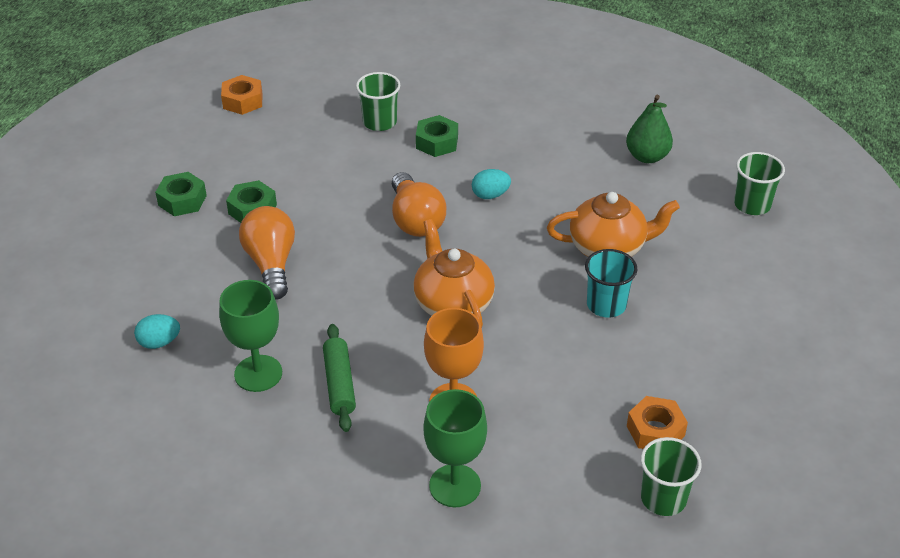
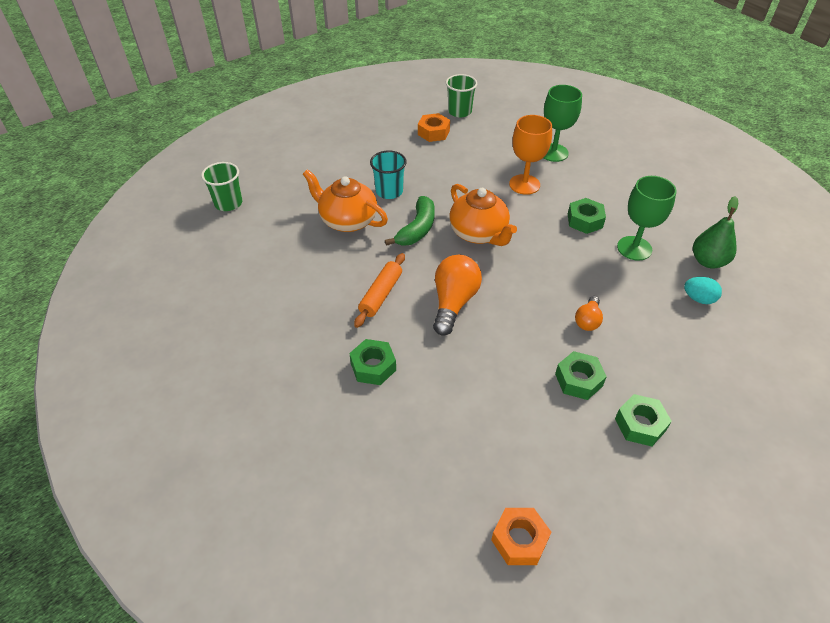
camera: 145 degrees left, 5 degrees up
(271, 264) = (587, 320): orange light bulb -> orange light bulb, size x0.56
(339, 384) = (584, 221): green rolling pin -> green nut
(379, 122) = (401, 420): green cup -> none
(452, 303) = (479, 233): orange teapot -> orange teapot turned 45 degrees counterclockwise
(490, 195) = (381, 294): turquoise egg -> orange rolling pin
(525, 275) = (417, 229): none -> green banana
(647, 156) = (239, 267): green pear -> green pear (708, 261)

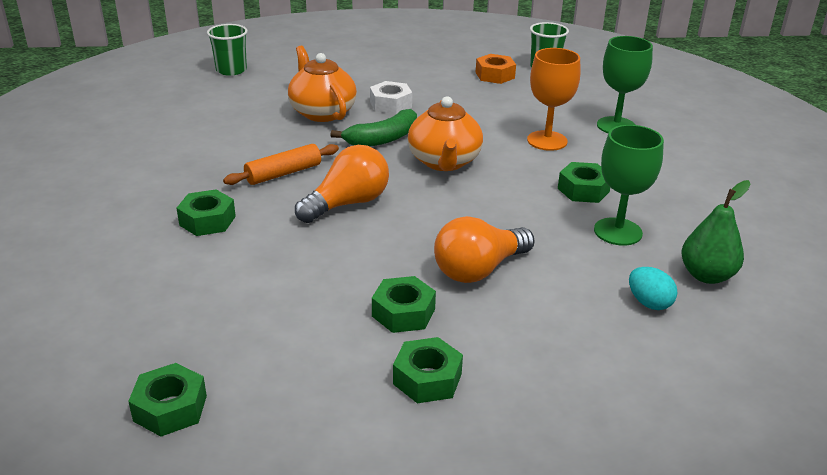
camera: 30 degrees right, 15 degrees down
(389, 191) = (390, 104): turquoise cup -> white nut
(519, 540) = (170, 408): orange nut -> green nut
(587, 320) = (478, 270): orange light bulb -> orange light bulb, size x1.80

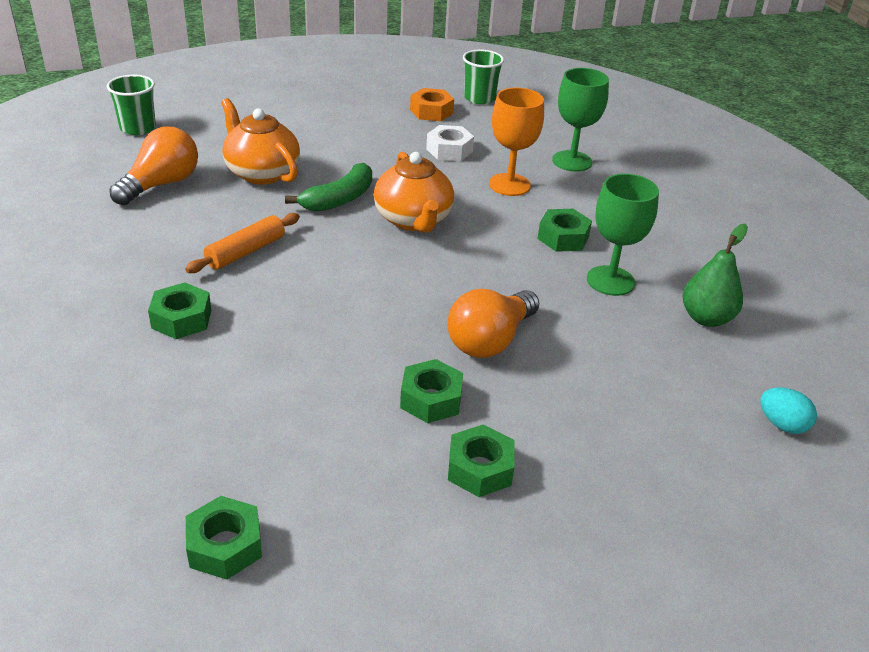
camera: 15 degrees left, 5 degrees up
(348, 203) = (329, 280): orange light bulb -> orange light bulb (161, 184)
(390, 104) = (333, 156): white nut -> white nut (449, 150)
(649, 303) = (663, 355): turquoise egg -> turquoise egg (782, 424)

